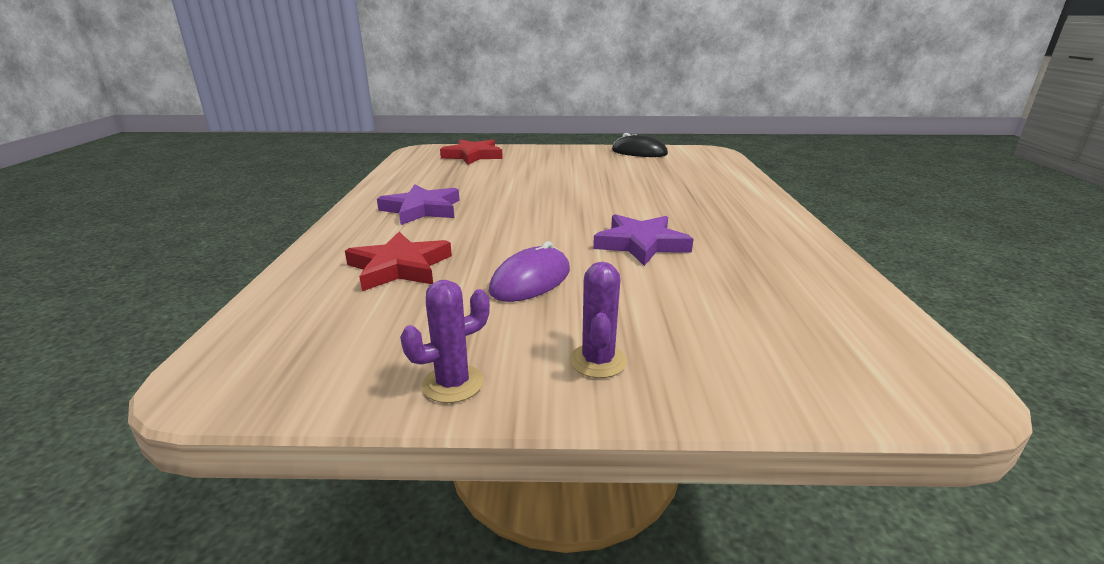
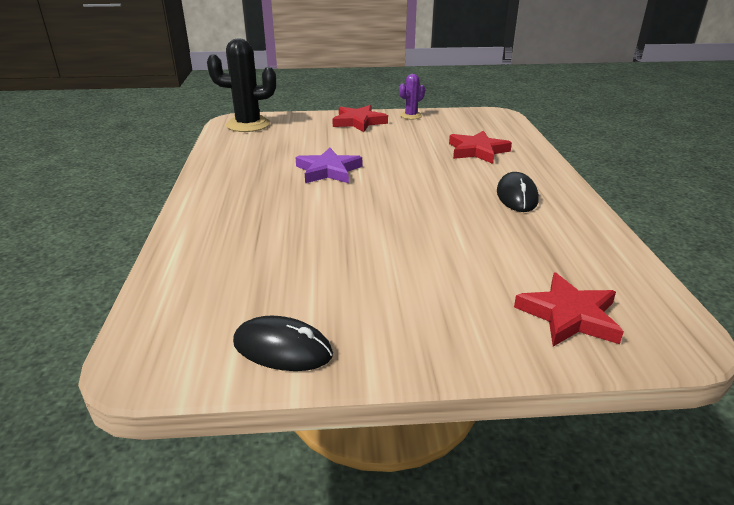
camera: 175 degrees right, 5 degrees up
(422, 209) = (517, 196): purple star -> black mouse
(530, 280) = (396, 147): purple mouse -> none
(598, 361) = (359, 122): purple cactus -> red star
(878, 363) = (248, 125): none -> black cactus

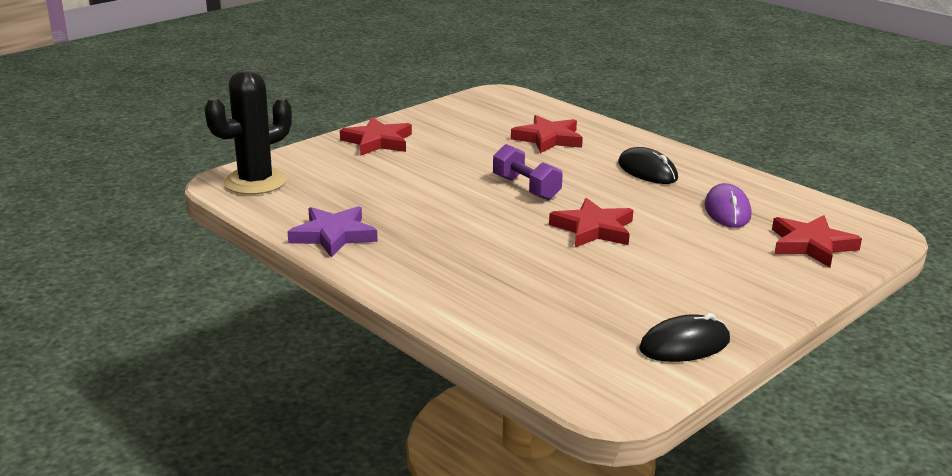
camera: 40 degrees left, 5 degrees down
(328, 170) = (450, 203): purple star -> purple star (333, 235)
(391, 223) = (593, 229): none -> red star
(397, 178) = (526, 188): none -> purple dumbbell
(411, 116) = (419, 119): purple cactus -> none
(534, 251) = (727, 210): none -> purple mouse

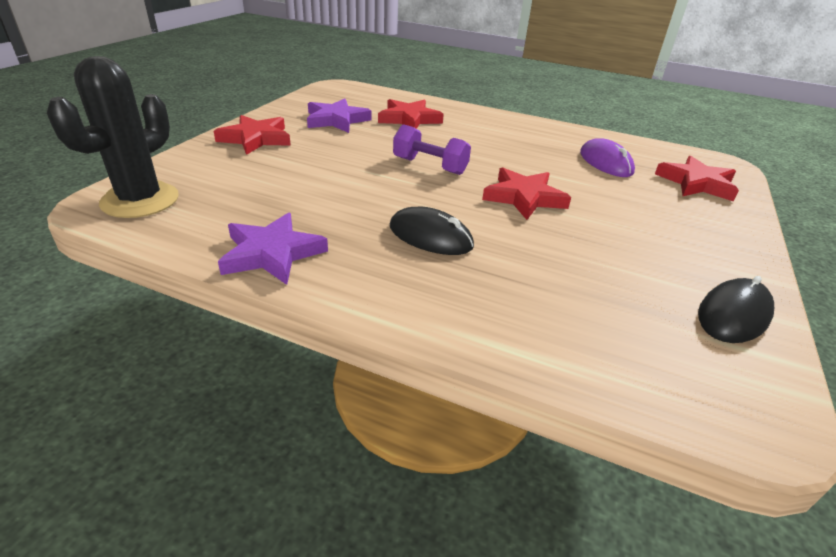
camera: 25 degrees left, 10 degrees up
(469, 131) = (336, 120): none -> purple star
(647, 171) = (512, 137): black mouse -> black mouse (430, 236)

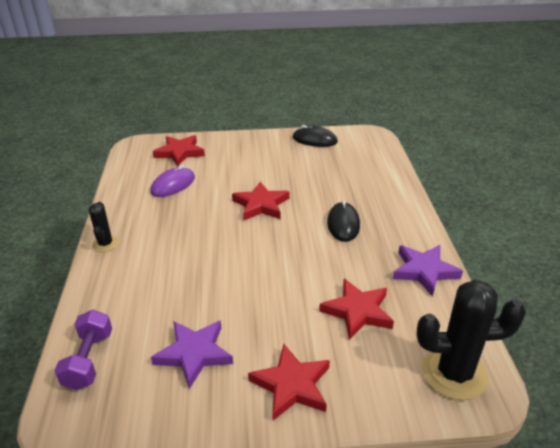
camera: 115 degrees left, 0 degrees up
(409, 119) = (151, 304): red star -> red star (357, 311)
(430, 166) = (250, 255): purple dumbbell -> purple dumbbell (89, 360)
(510, 119) = (105, 244): none -> black cactus

